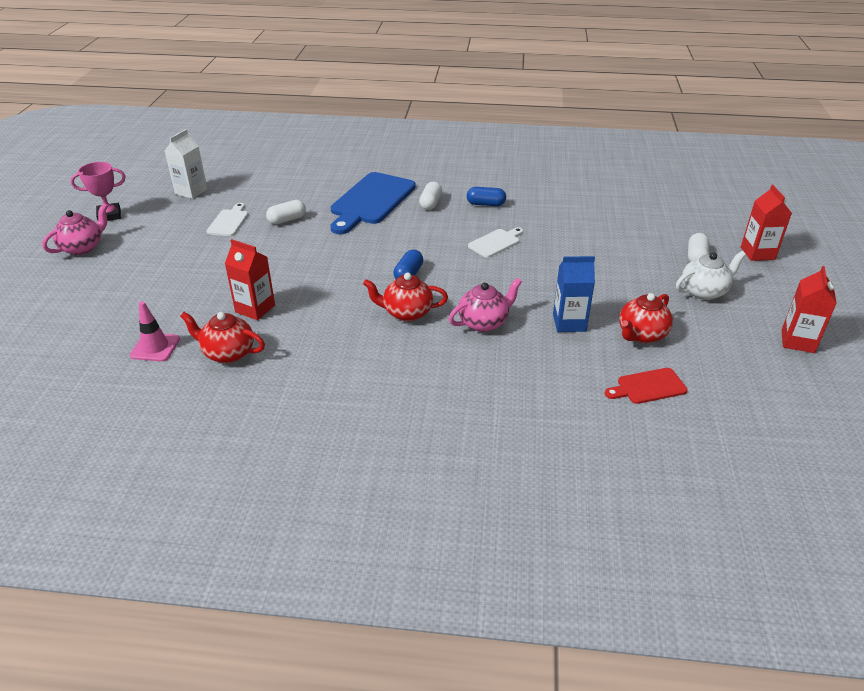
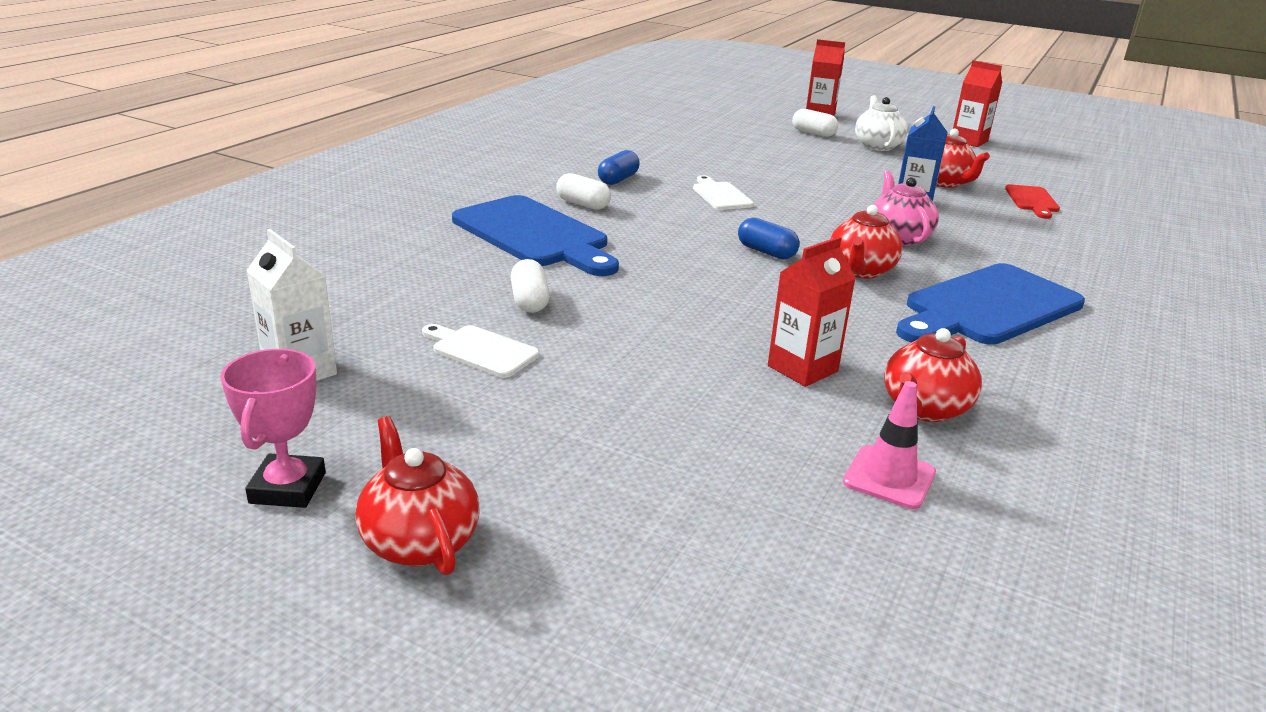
camera: 70 degrees left, 10 degrees down
(83, 247) = (419, 541): pink teapot -> red teapot
(383, 370) = (987, 307): none -> blue cutting board

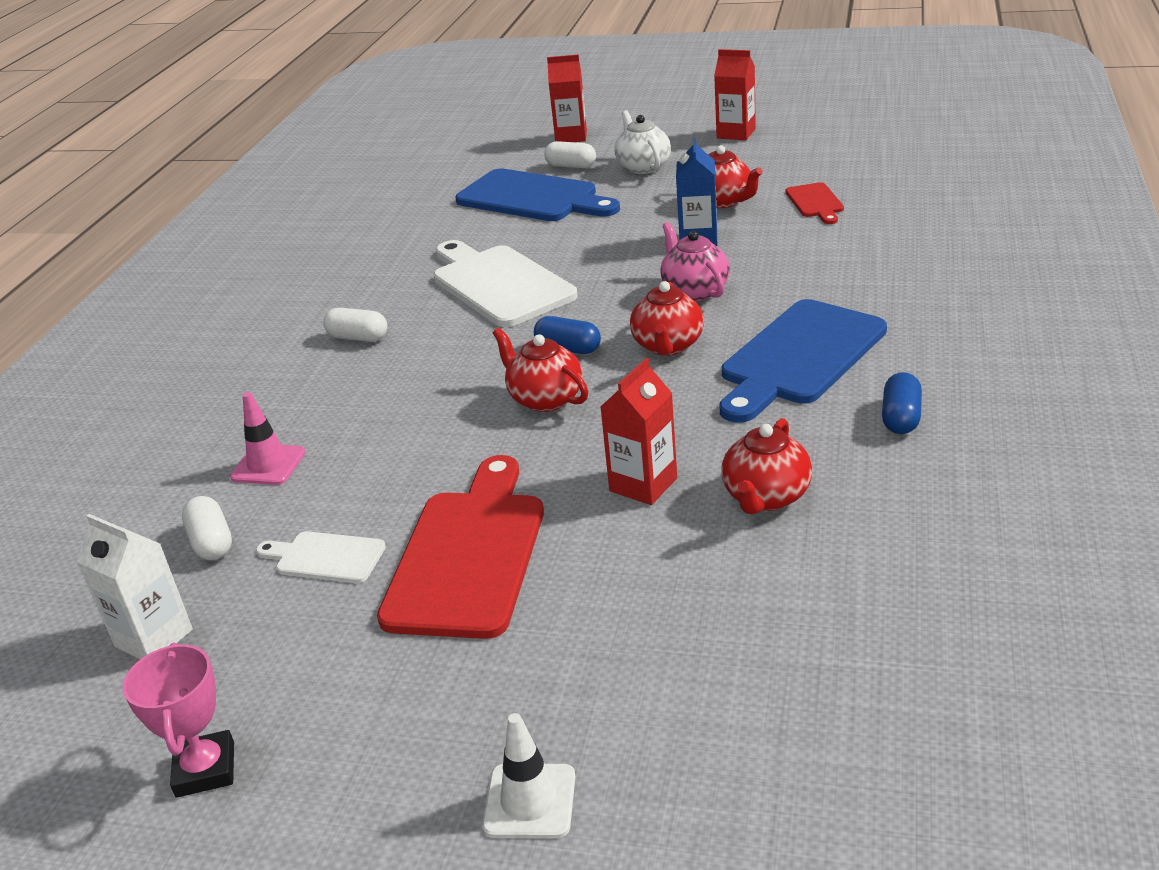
camera: 10 degrees left, 5 degrees up
(419, 541) = (354, 784): red teapot -> red teapot (545, 399)
(529, 301) = (350, 482): white capsule -> white capsule (211, 542)
(534, 235) = (322, 395): blue cutting board -> blue cutting board (533, 198)
(588, 610) = (530, 801): none -> white traffic cone
(614, 381) = (469, 554): none -> red cutting board
(618, 179) = (383, 292): blue capsule -> blue capsule (901, 418)
(720, 195) = (499, 283): white cutting board -> white cutting board, size x2.02
(889, 477) = (752, 583): pink traffic cone -> pink traffic cone (268, 465)

